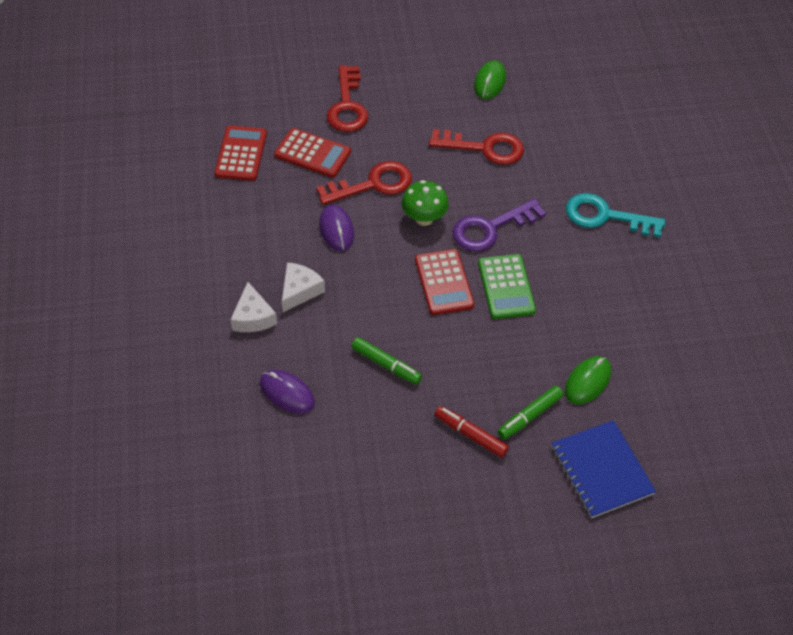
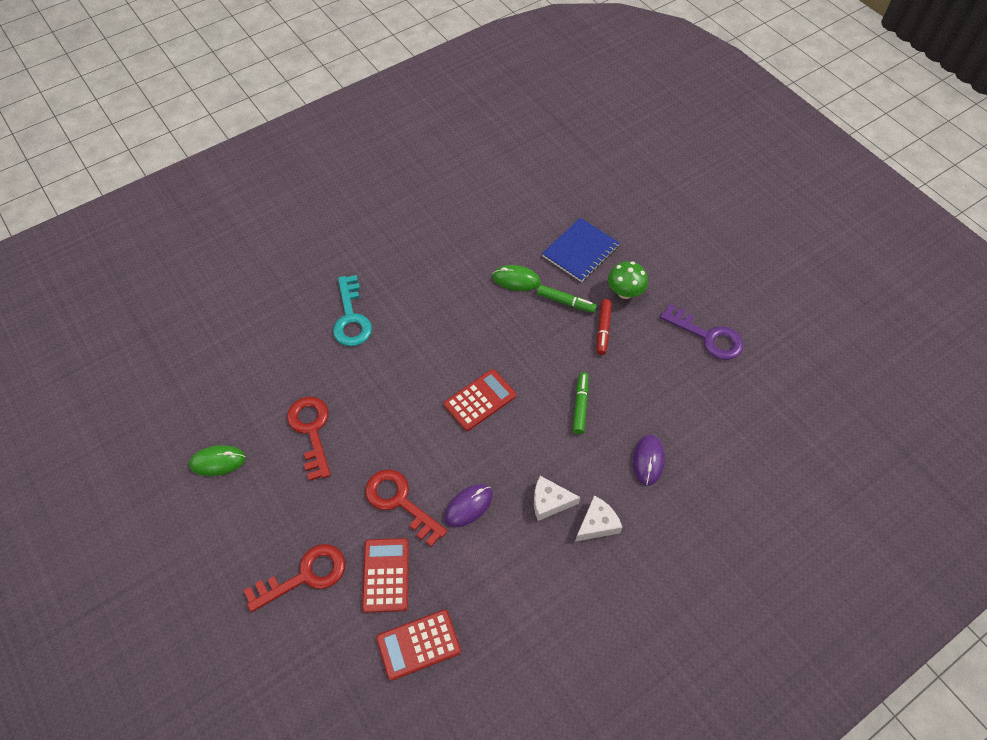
camera: 115 degrees left, 5 degrees up
(424, 218) = (419, 443): green mushroom -> green mushroom (625, 292)
(490, 228) = (405, 390): purple key -> purple key (707, 336)
(506, 287) = (460, 357): green calculator -> none

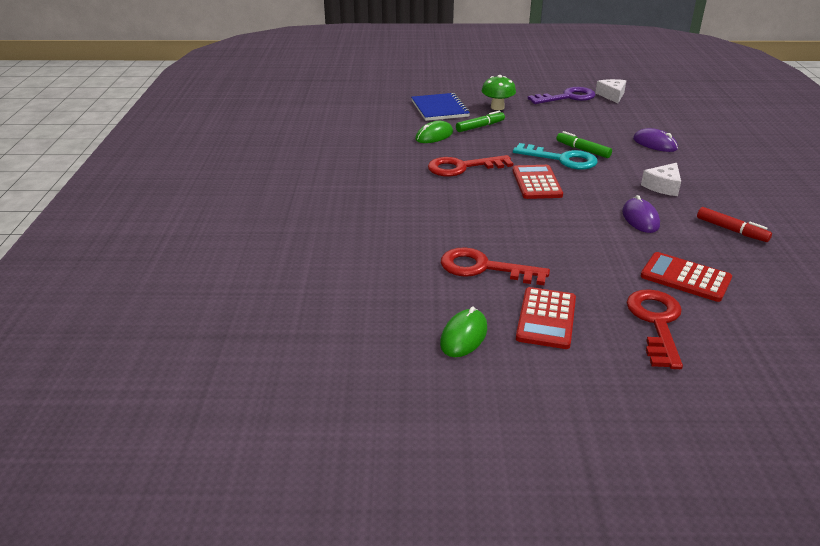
camera: 55 degrees left, 25 degrees down
(351, 318) = (376, 210): turquoise key -> turquoise key (561, 159)
(400, 502) = (610, 247): red key -> red key (462, 167)
(418, 645) = (771, 283): red calculator -> red calculator (546, 318)
(597, 524) = (697, 176): white cheese -> white cheese (612, 95)
(603, 329) = (522, 123): red marker -> red marker (731, 230)

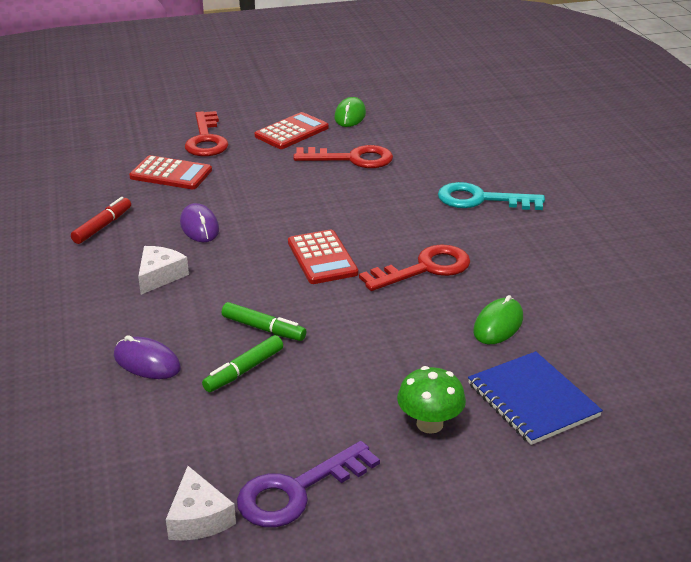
camera: 165 degrees right, 0 degrees up
(480, 126) = (438, 359): green marker -> green marker (244, 370)
(546, 318) = (291, 132): red calculator -> red calculator turned 45 degrees clockwise
(561, 159) = (294, 304): turquoise key -> turquoise key (481, 199)
(731, 230) = (102, 226): red marker -> red marker turned 90 degrees clockwise

